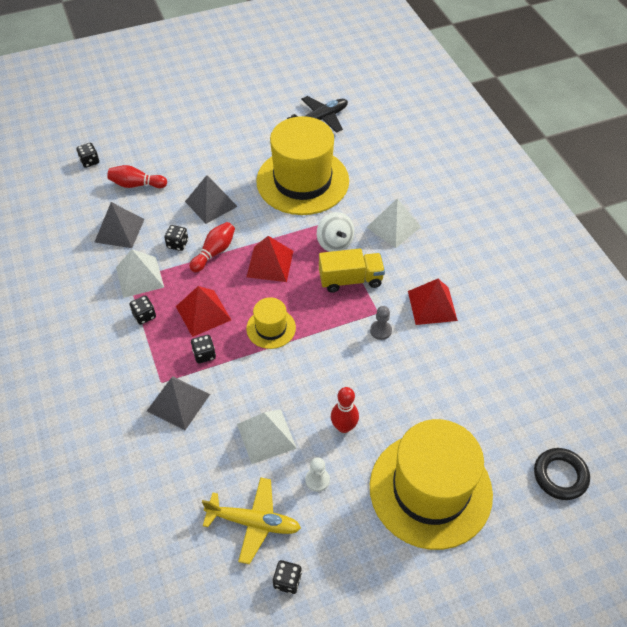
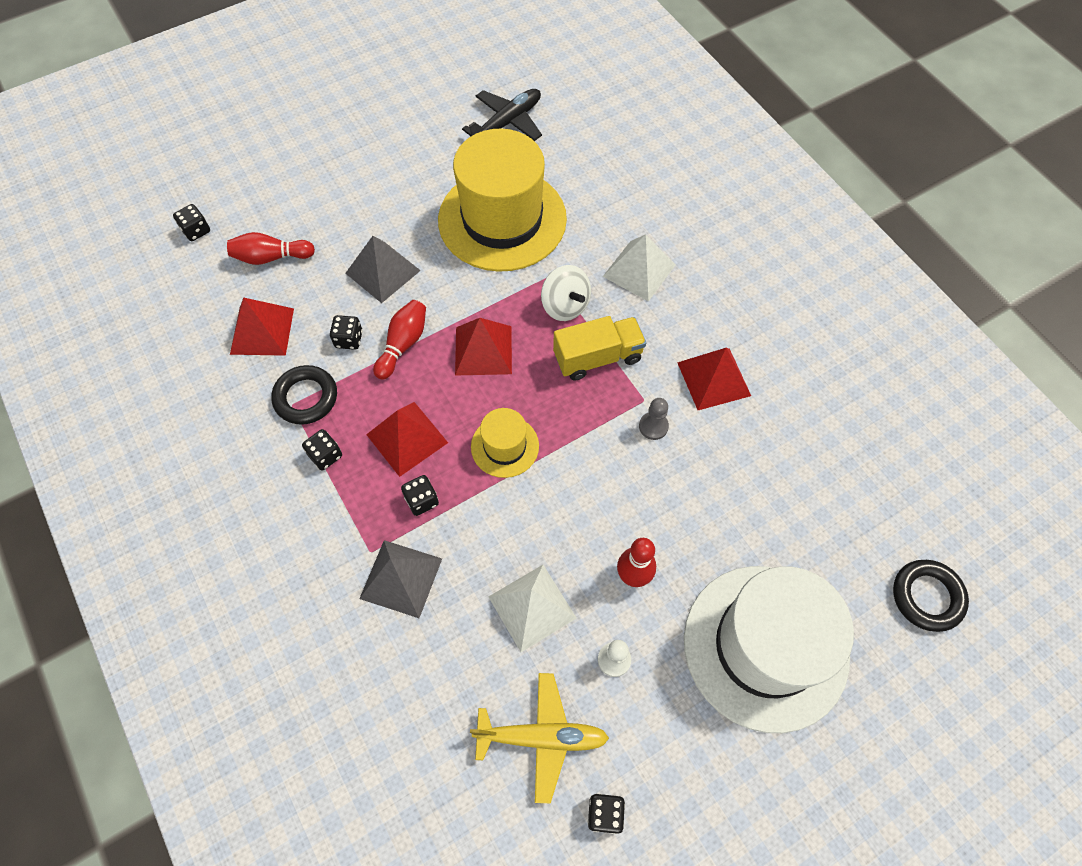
camera: 10 degrees left, 10 degrees up
(119, 230) = (262, 331): grey pyramid -> red pyramid
(139, 277) = (306, 397): white pyramid -> black ring
(430, 489) = (765, 646): yellow hat -> white hat

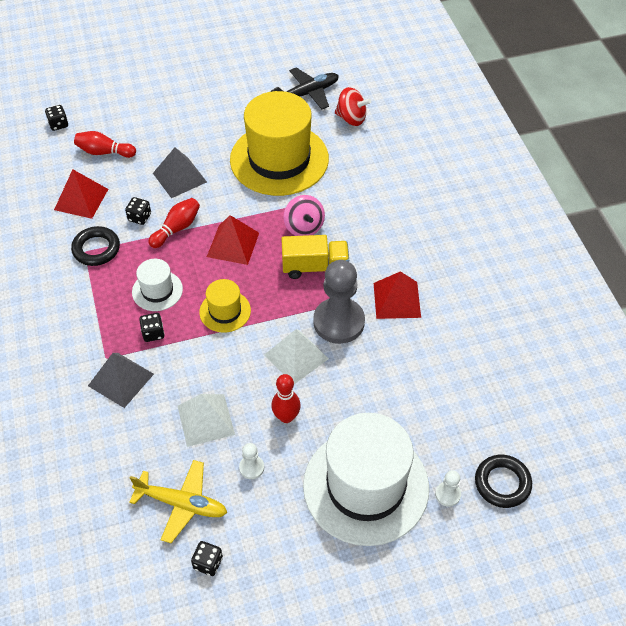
camera: 15 degrees right, 10 degrees down
(325, 455) = (96, 289): black dice -> none
(407, 438) = (157, 290): red pyramid -> white hat
(565, 306) = (304, 227): white spinning top -> pink spinning top
(573, 145) = (351, 118): none -> red spinning top
(639, 270) = (368, 214): white pyramid -> white pyramid (296, 356)
(653, 426) = (339, 322): grey pawn -> grey pawn, size x2.28
(868, 630) = (448, 494): none -> white pawn

